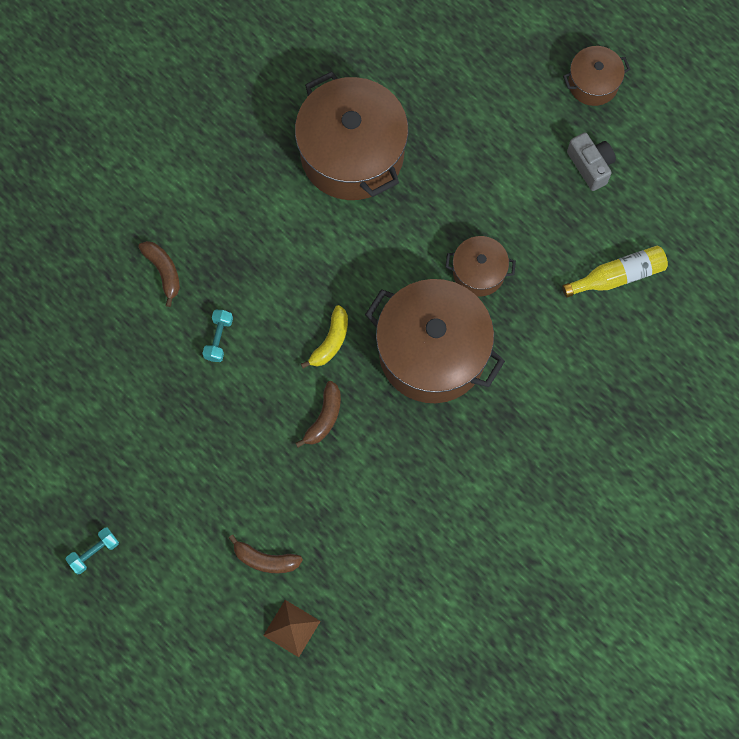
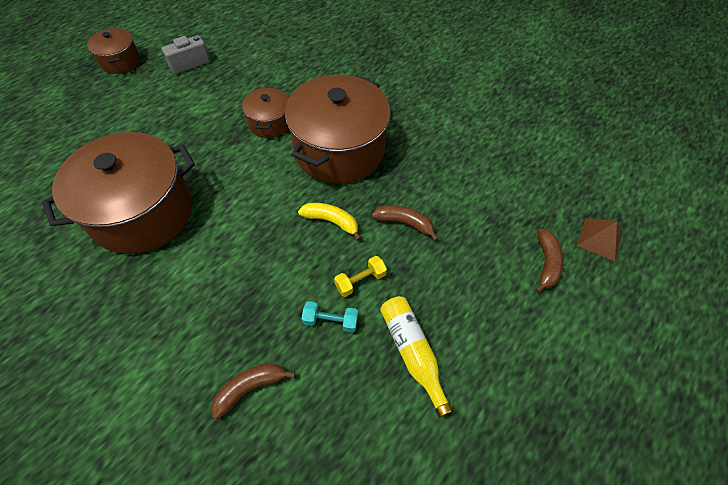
camera: 95 degrees left, 15 degrees down
(94, 552) = (591, 439): turquoise dumbbell -> none
(258, 368) = (360, 281): none -> yellow dumbbell
(618, 276) = (278, 50): yellow bottle -> yellow bottle (412, 352)

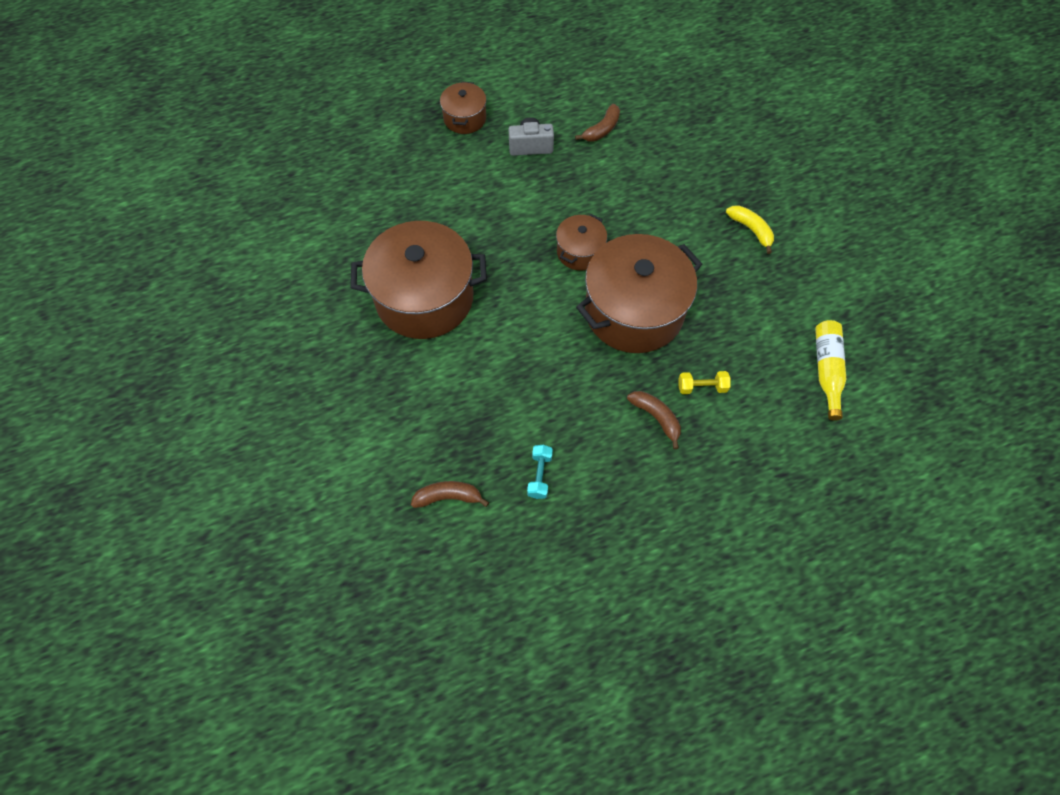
camera: 30 degrees right, 5 degrees up
(330, 321) = (540, 475): turquoise dumbbell -> turquoise dumbbell turned 60 degrees clockwise
(331, 221) = (587, 384): yellow banana -> yellow banana (751, 230)
(360, 281) = (584, 452): yellow dumbbell -> yellow dumbbell (702, 387)
(412, 352) = (595, 537): yellow bottle -> yellow bottle (827, 370)
(546, 263) = (773, 522): brown banana -> brown banana (602, 129)
(599, 239) = (847, 526): brown pyramid -> none

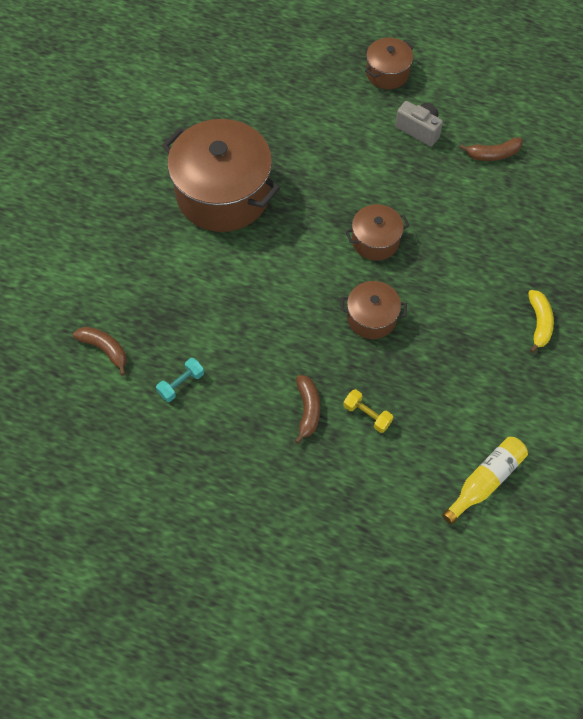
camera: 40 degrees right, 0 degrees up
(634, 312) = (371, 318): brown pot -> brown pot, size x0.49

